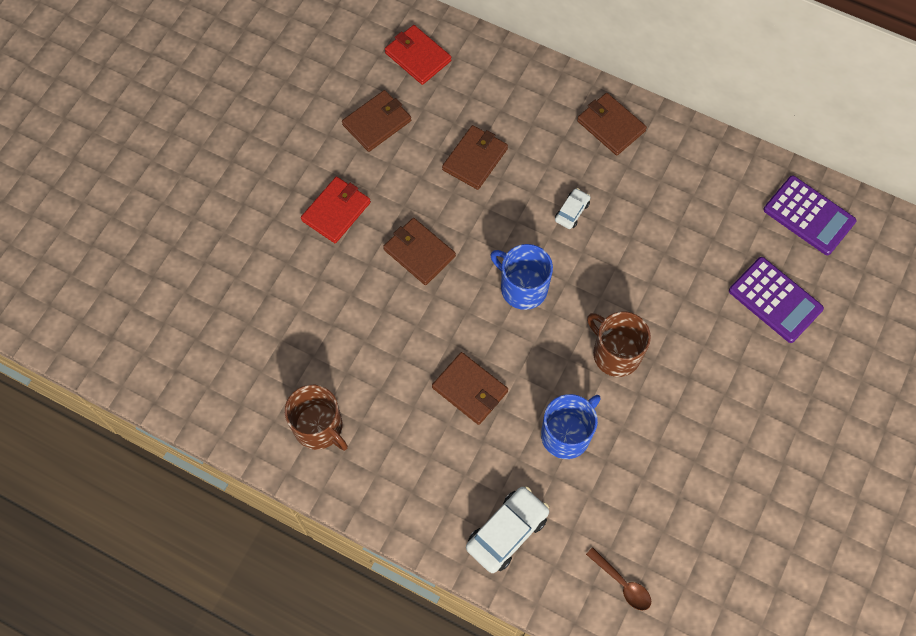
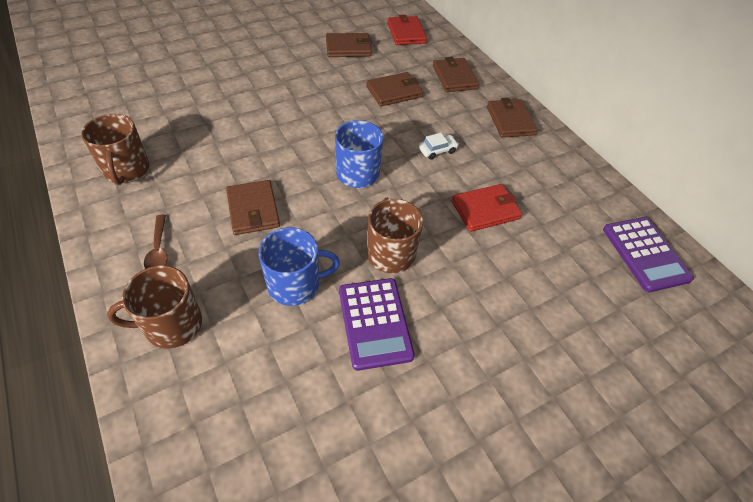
camera: 30 degrees right, 15 degrees down
(336, 211) = (276, 72): red wallet -> red wallet (485, 210)
(419, 253) = (305, 117): brown wallet -> brown wallet (454, 77)
(507, 532) = (172, 325): white car -> brown mug
(622, 583) = (221, 443): brown spoon -> brown spoon (158, 250)
(775, 300) = (569, 296): purple calculator -> purple calculator (375, 323)

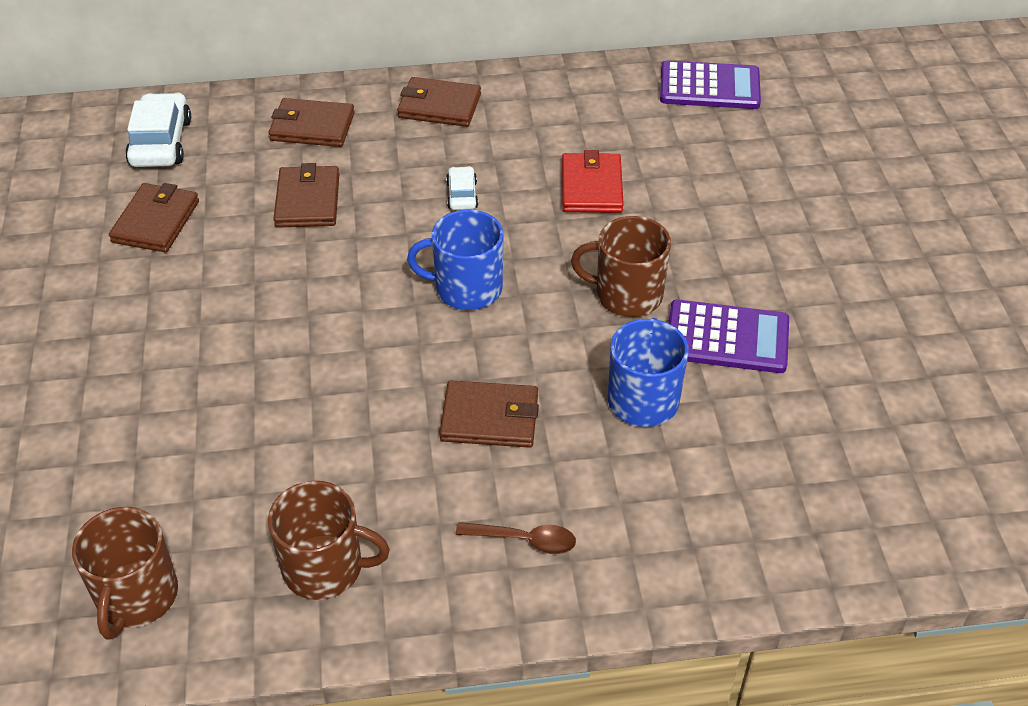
camera: 65 degrees left, 5 degrees down
(172, 325) = (665, 539): brown mug -> brown mug (136, 597)
(406, 33) = (161, 142): red wallet -> white car

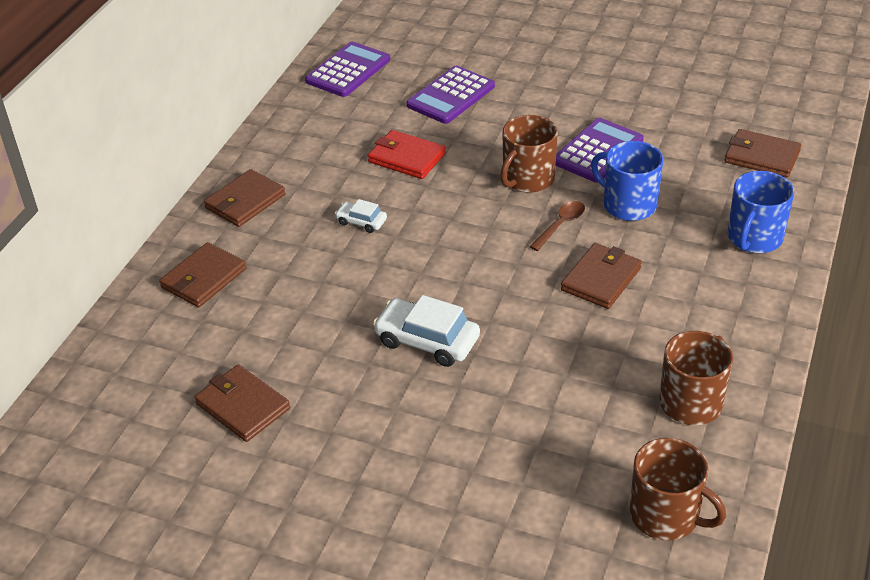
camera: 60 degrees left, 5 degrees down
(161, 142) = (135, 377): white car -> white car (427, 341)
(308, 200) = (296, 306): brown wallet -> brown wallet (761, 156)
(466, 288) = (465, 250): blue mug -> blue mug (754, 238)
(524, 540) = (719, 297): brown spoon -> brown spoon (560, 225)
(731, 178) = (451, 96): none -> purple calculator

